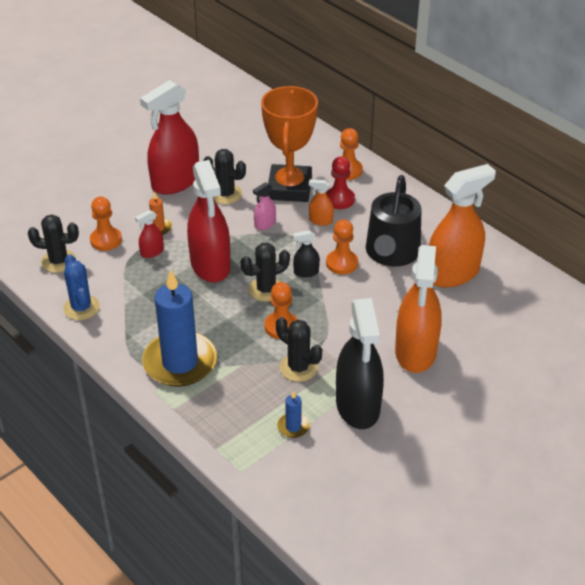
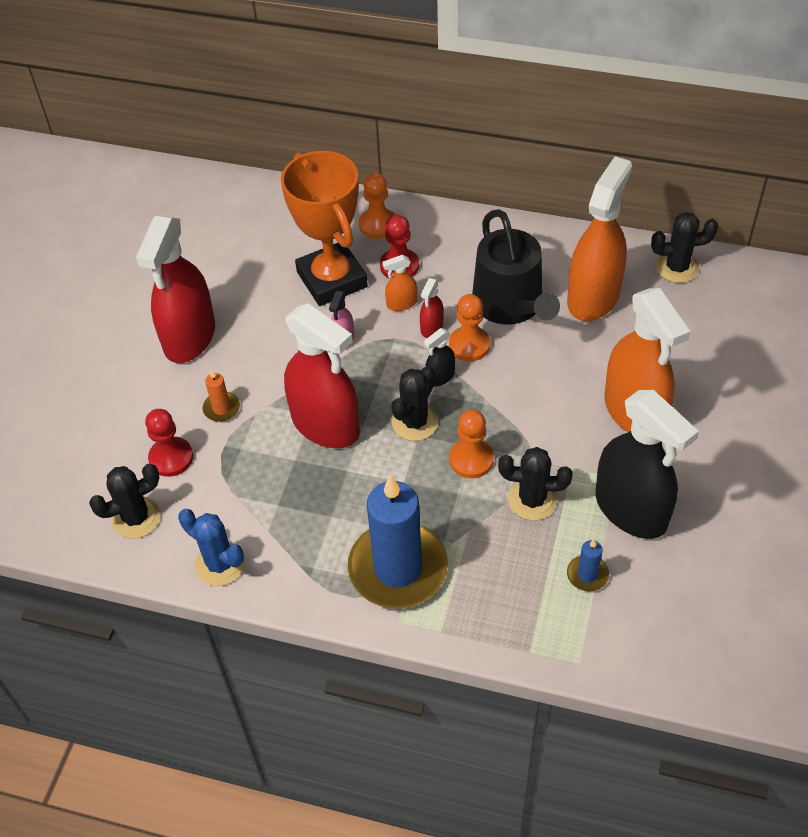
camera: 30 degrees left, 10 degrees up
(106, 240) = (171, 458): orange pawn -> red pawn
(152, 252) = (242, 444): red spray bottle -> red spray bottle (431, 327)
(225, 194) = (264, 323): black cactus -> black cactus (677, 267)

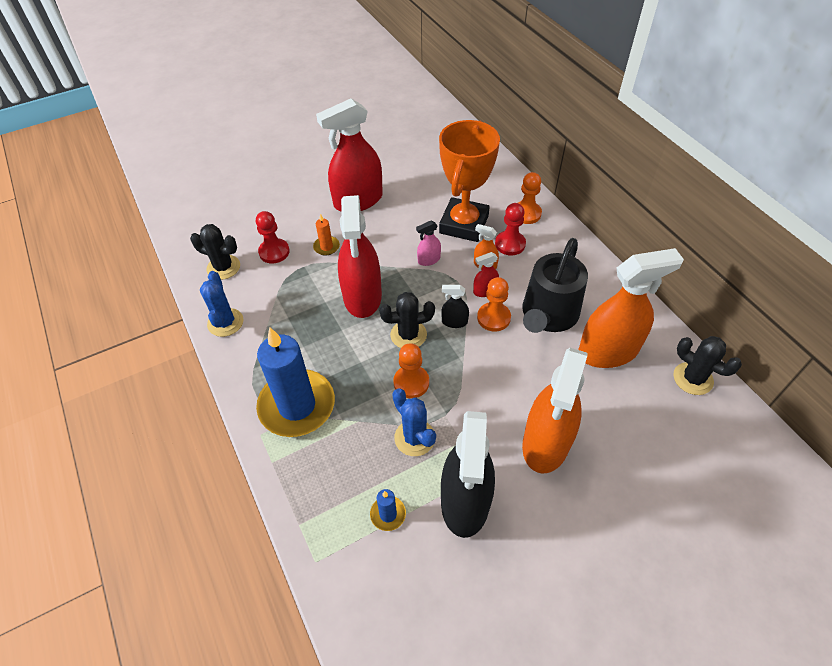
camera: 45 degrees right, 0 degrees up
(532, 500) = (414, 438): black cactus -> blue cactus

